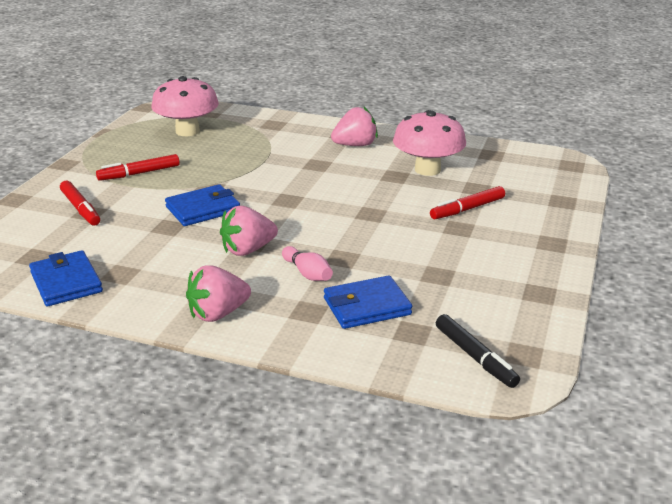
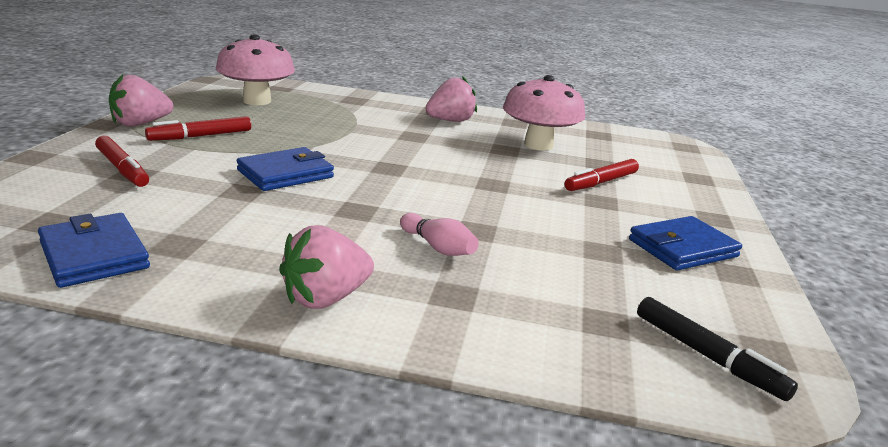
camera: 10 degrees left, 5 degrees down
(248, 250) = (352, 219): pink strawberry -> pink strawberry (140, 124)
(367, 306) = (531, 288): blue wallet -> blue wallet (682, 248)

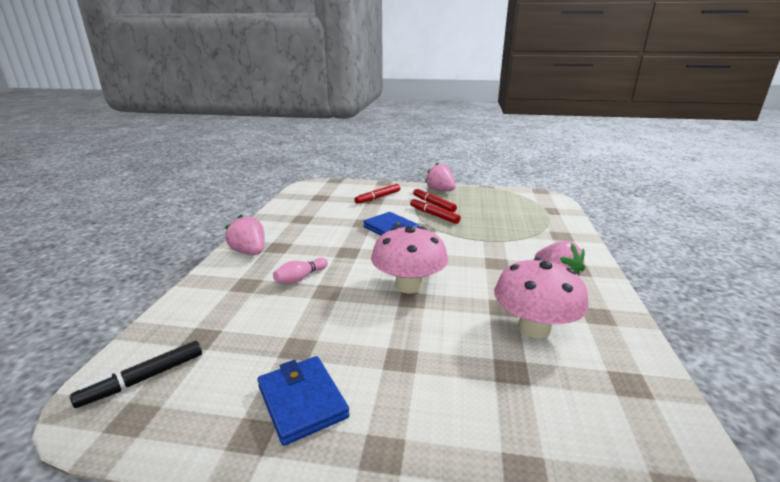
camera: 90 degrees right, 0 degrees up
(94, 255) = (292, 208): blue wallet -> none
(257, 101) = (513, 208): pink mushroom -> pink mushroom (408, 286)
(601, 182) = (449, 364): red marker -> red marker (434, 215)

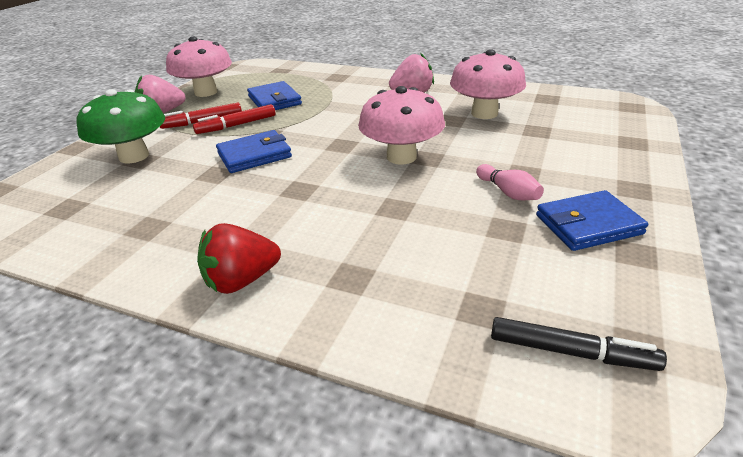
camera: 75 degrees left, 10 degrees up
(143, 379) = (571, 352): black marker -> black marker turned 45 degrees counterclockwise
(249, 252) = (241, 280): pink strawberry -> red strawberry
(300, 278) = (354, 227): pink bowling pin -> pink bowling pin (508, 192)
(378, 198) = (134, 156): red marker -> green mushroom
(482, 195) = (206, 92): none -> pink mushroom
(486, 219) = (274, 100): none -> blue wallet

